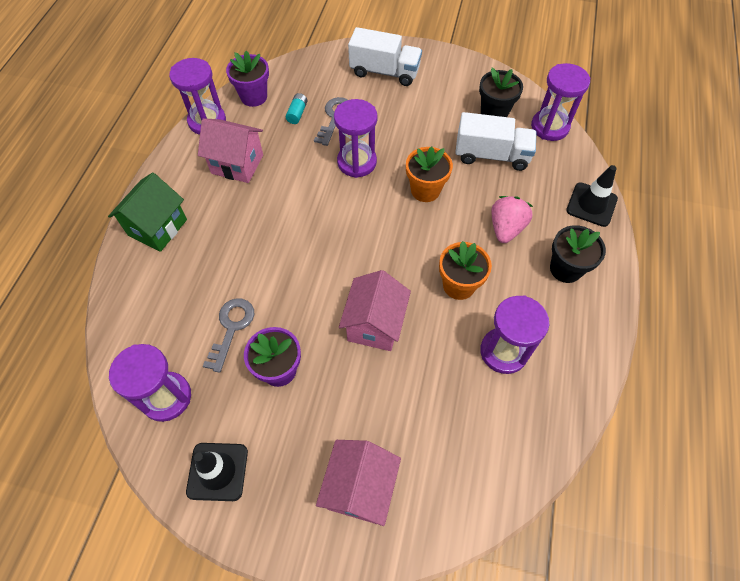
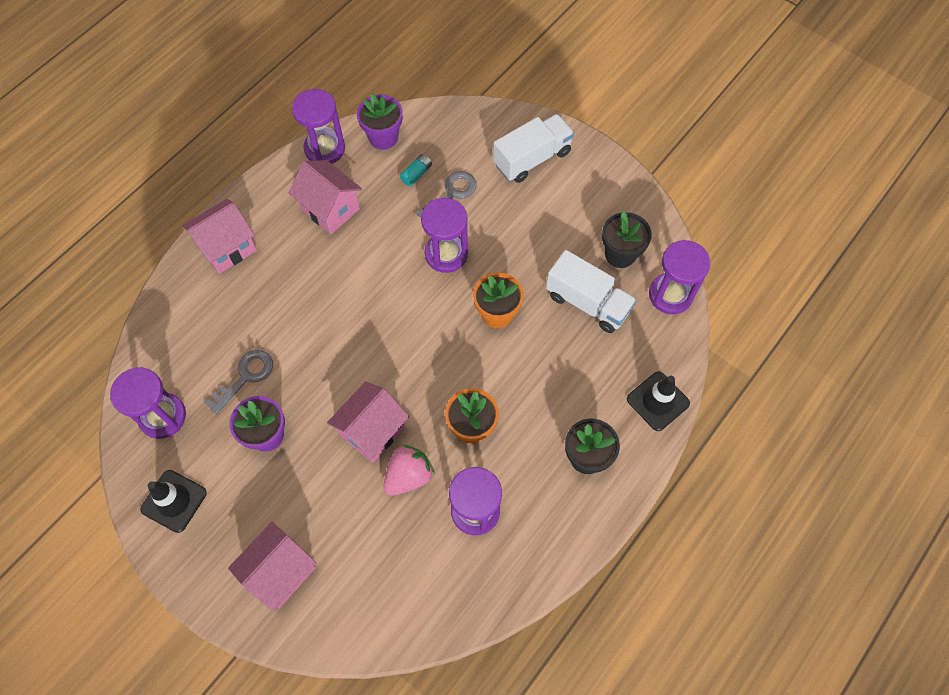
camera: 25 degrees right, 5 degrees up
(158, 227) = (227, 248): green house -> pink house
(384, 72) = (532, 158): white truck -> white truck turned 75 degrees counterclockwise
(506, 228) = (553, 389): pink strawberry -> pink strawberry (408, 476)

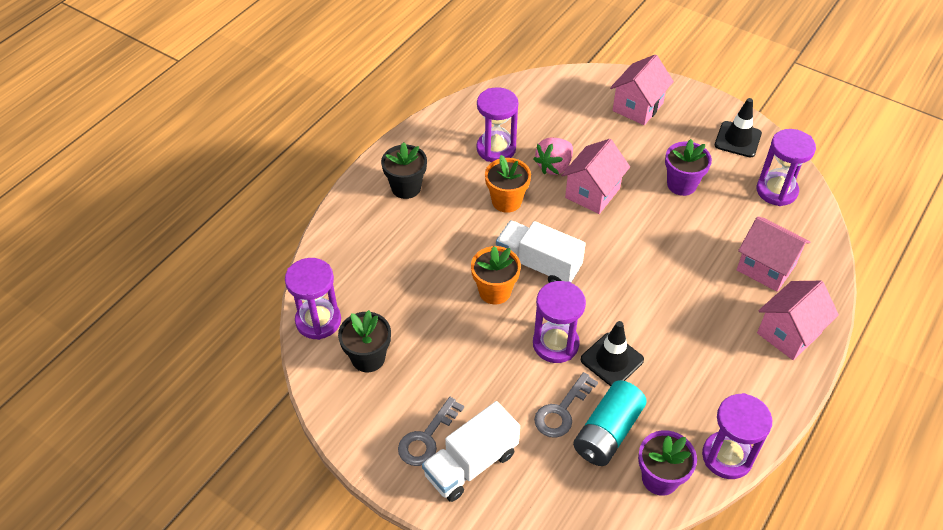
camera: 175 degrees right, 15 degrees down
(245, 377) = (718, 223): grey key -> grey key (427, 438)
(330, 209) = (694, 383): pink house -> pink house (765, 267)
(416, 174) = (607, 432): turquoise battery -> turquoise battery, size x2.11
(587, 302) = (404, 308): white truck -> white truck (538, 264)
(658, 401) = (340, 230): black traffic cone -> black traffic cone (612, 360)

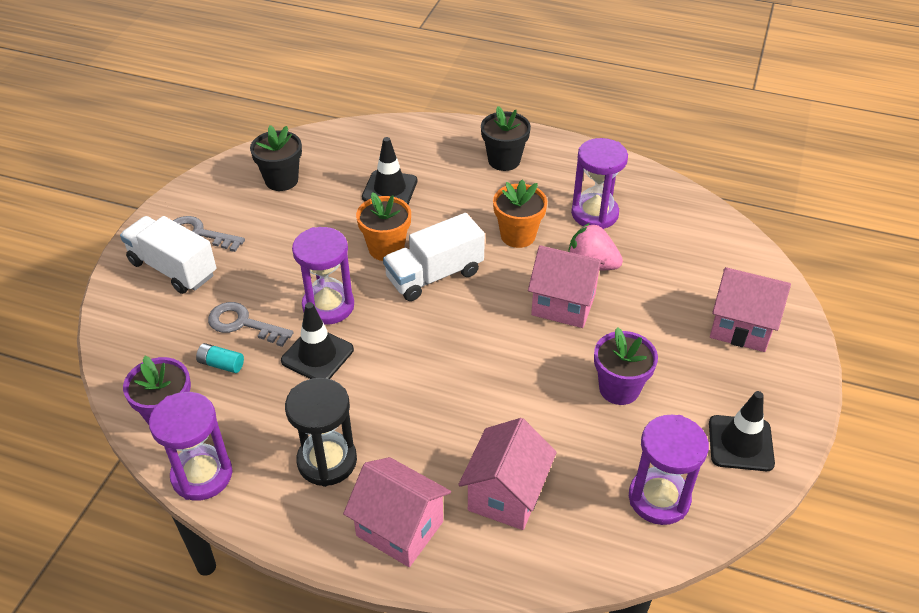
camera: 75 degrees right, 5 degrees down
(318, 321) = (316, 142): purple hourglass -> none
(414, 275) = (390, 189): none -> black traffic cone
(538, 264) = (434, 275): white truck -> white truck turned 135 degrees counterclockwise
(607, 432) = (221, 364): turquoise battery -> turquoise battery, size x0.47
(723, 368) = (327, 461): none -> black hourglass

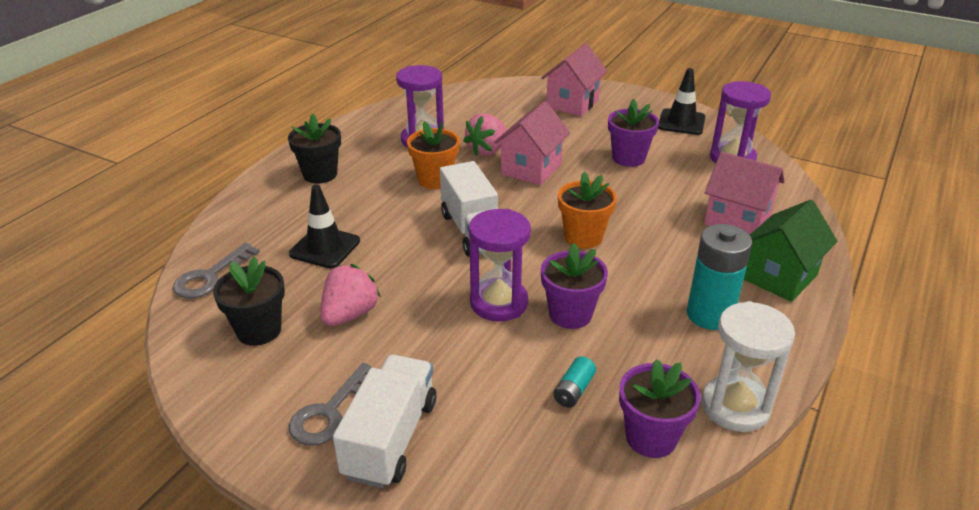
camera: 80 degrees left, 10 degrees down
(173, 268) = (390, 438): white truck -> white truck turned 150 degrees clockwise
(202, 475) = (735, 407): purple hourglass -> white hourglass
(243, 324) = (511, 371): grey key -> grey key (210, 277)
(304, 221) = (350, 314): none -> pink strawberry
(317, 355) = (570, 314): black traffic cone -> purple flower pot
(327, 461) = (709, 315): black hourglass -> turquoise battery
(386, 248) = (422, 257): orange flower pot -> orange flower pot (583, 237)
(399, 528) = (779, 277): pink house -> green house

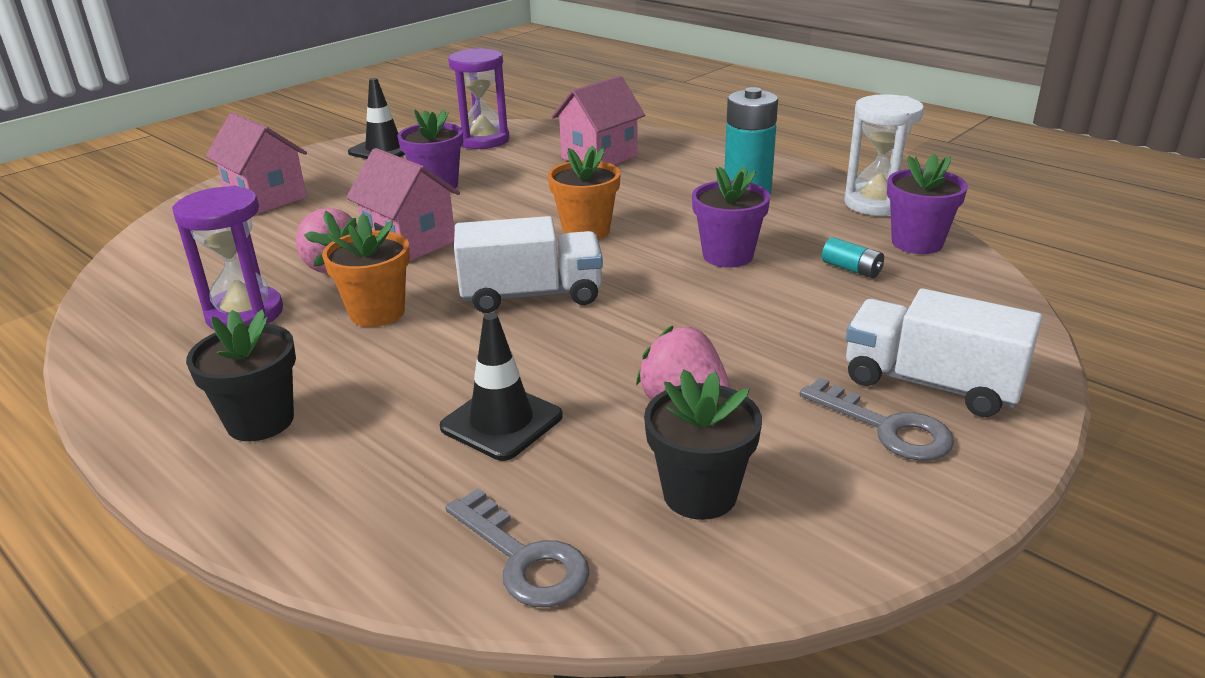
camera: 75 degrees left, 5 degrees down
(499, 303) = (694, 294): purple hourglass -> none
(779, 277) = (699, 157): green house -> none

